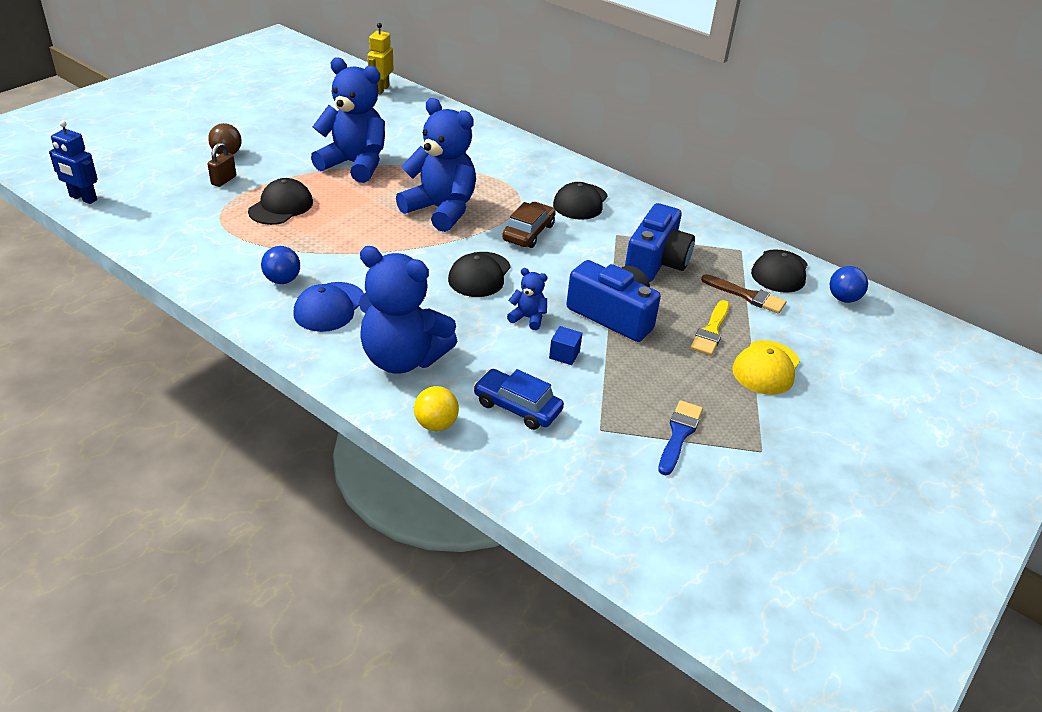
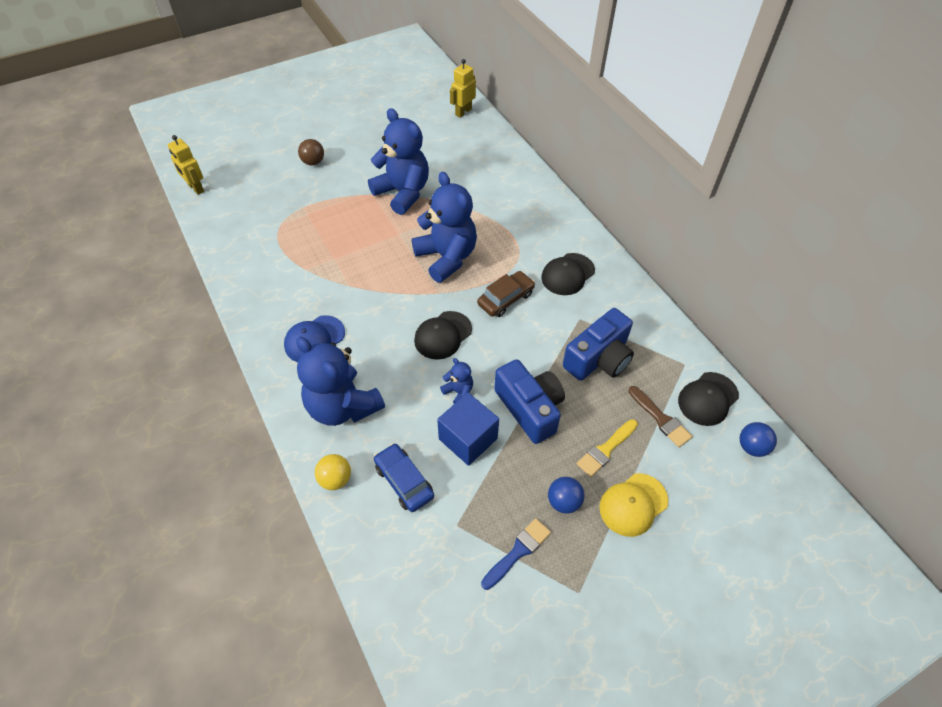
camera: 25 degrees right, 15 degrees up
(83, 198) = (195, 188): blue robot -> yellow robot
(224, 180) = (298, 190): brown padlock -> none
(281, 206) = (327, 226): black cap -> none
(282, 280) = (294, 303): blue ball -> blue ball (563, 502)
(564, 354) = (468, 439): blue cube -> blue cube, size x2.06

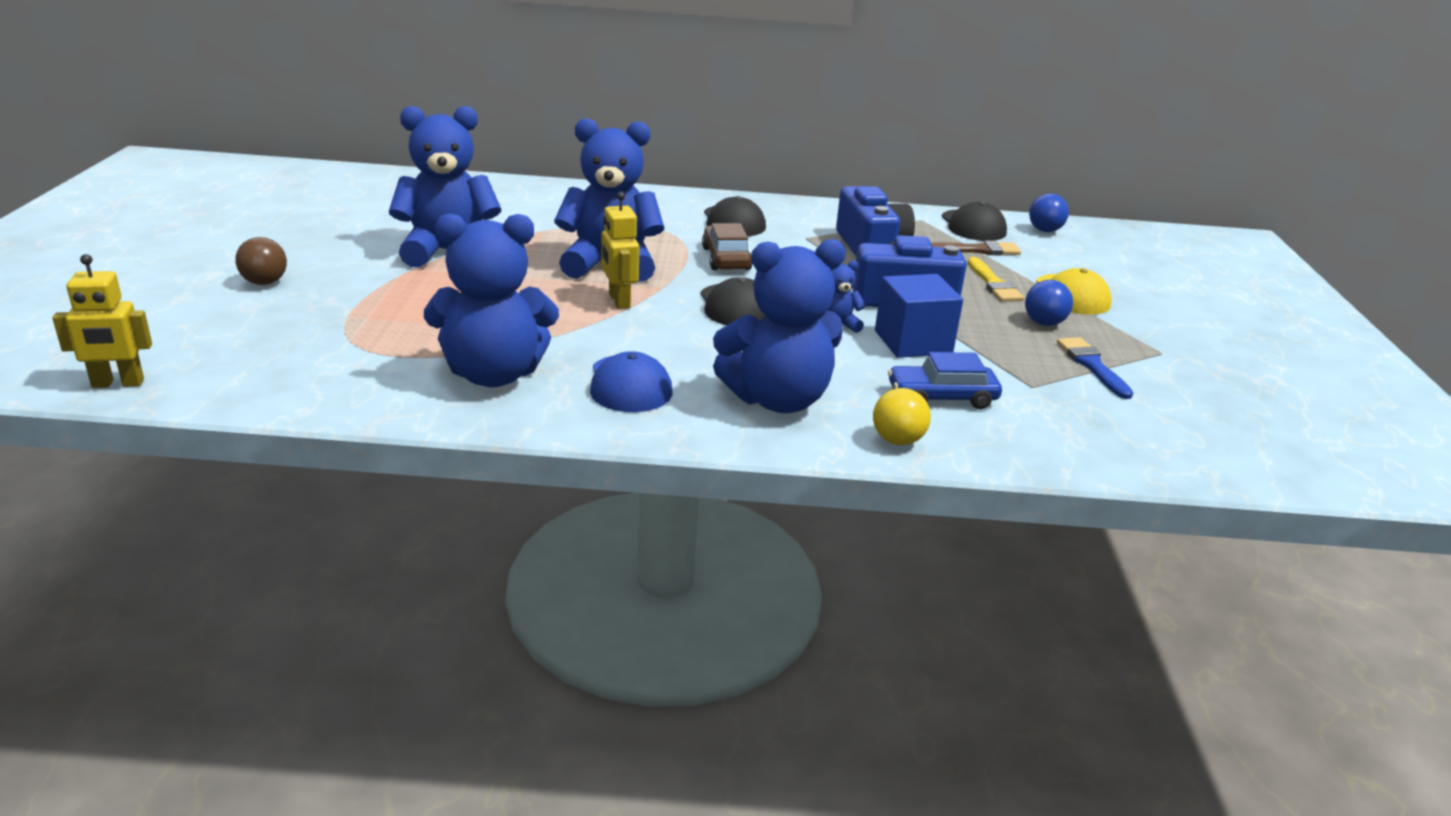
camera: 60 degrees left, 25 degrees down
(286, 287) = (494, 374): none -> blue teddy bear
(463, 112) = (370, 179): yellow robot -> yellow robot (618, 301)

